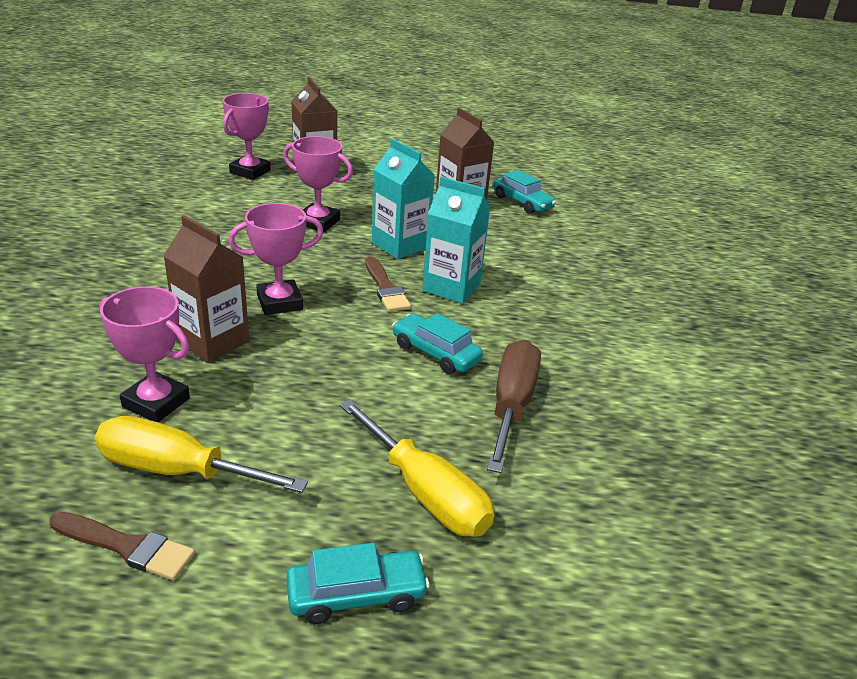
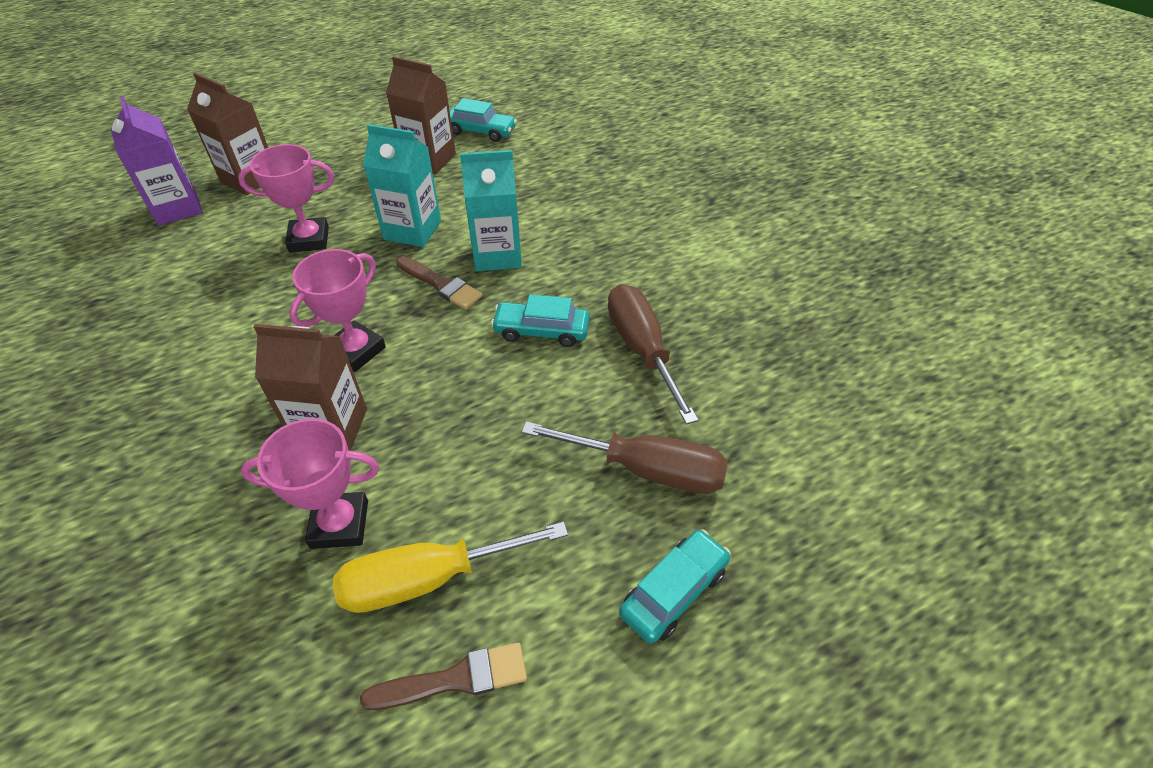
camera: 30 degrees left, 15 degrees up
(250, 171) = (177, 208): pink trophy -> purple carton
(426, 493) = (647, 470): yellow screwdriver -> brown screwdriver

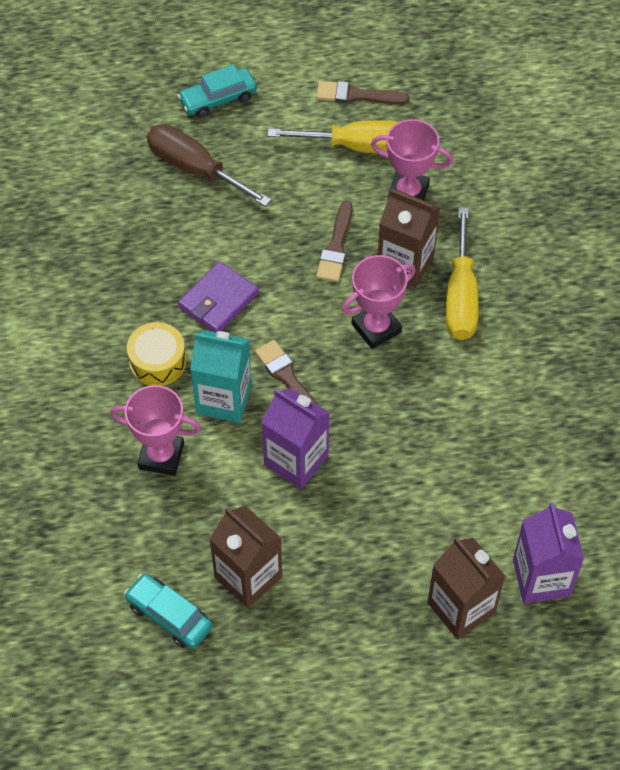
camera: 160 degrees left, 10 degrees up
(256, 409) = (461, 296): none -> yellow screwdriver
(309, 239) = (402, 479): pink trophy -> pink trophy (161, 456)
(412, 230) = (296, 460): turquoise carton -> purple carton
(425, 424) = (336, 247): none -> brown brush
(541, 331) = (218, 300): turquoise car -> purple wallet
(575, 266) = (157, 361): none -> yellow drum
(642, 349) = (146, 259): brown screwdriver -> none

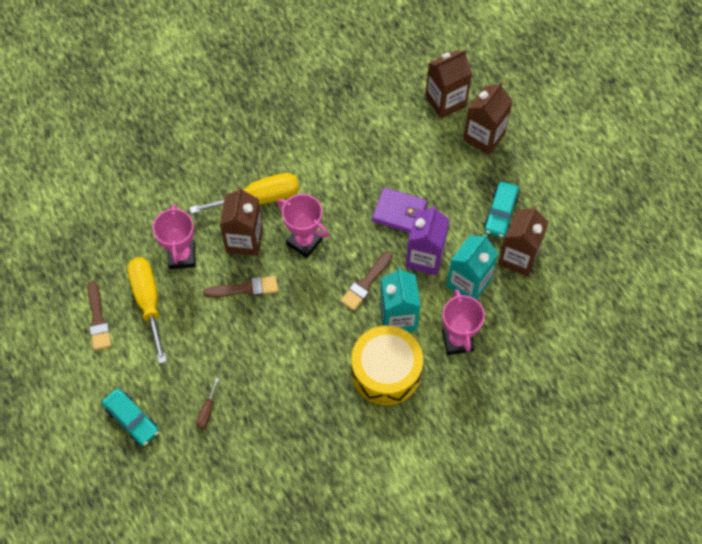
camera: 110 degrees left, 5 degrees up
(157, 361) = (386, 371): yellow drum -> yellow drum, size x1.65
(169, 615) = (565, 293): turquoise car -> turquoise car (500, 213)
(195, 168) = (207, 411): brown screwdriver -> brown screwdriver, size x0.46
(218, 300) = (320, 350): purple wallet -> purple wallet (399, 212)
(236, 499) = (468, 283): none -> turquoise carton
(541, 578) = (445, 101): purple carton -> brown carton

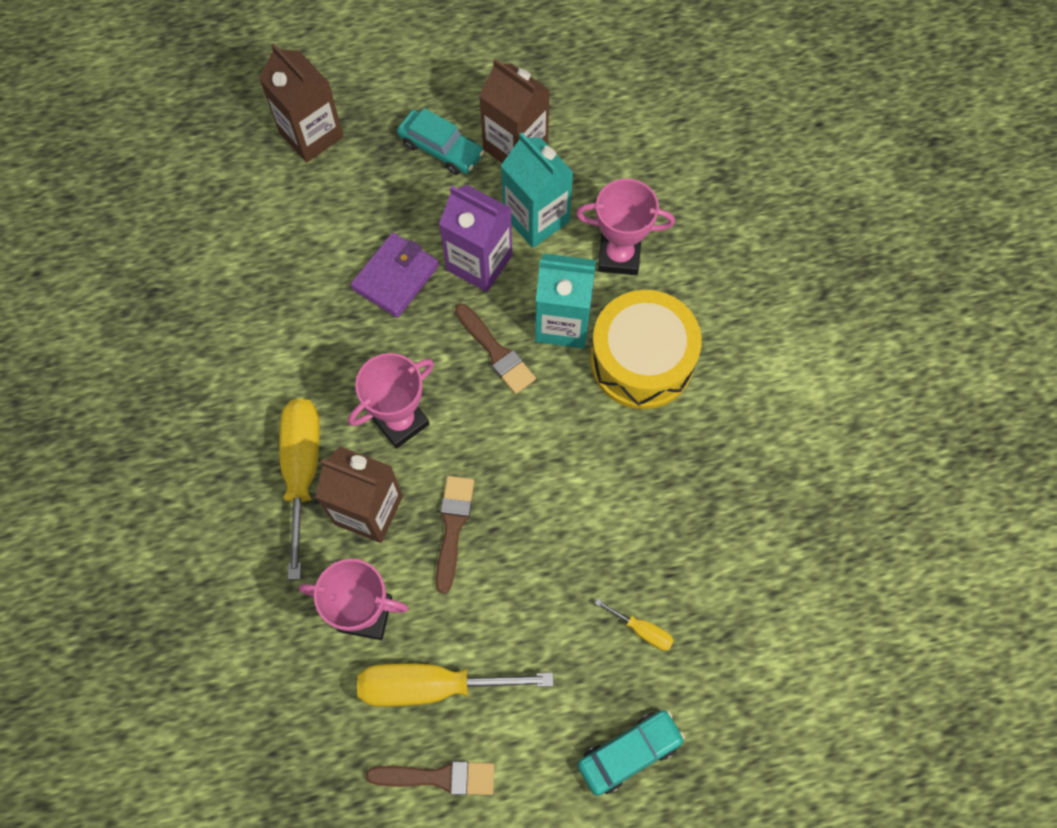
camera: 75 degrees left, 5 degrees up
(207, 411) = (642, 630): brown screwdriver -> yellow screwdriver
(445, 101) = (233, 167): brown carton -> none

